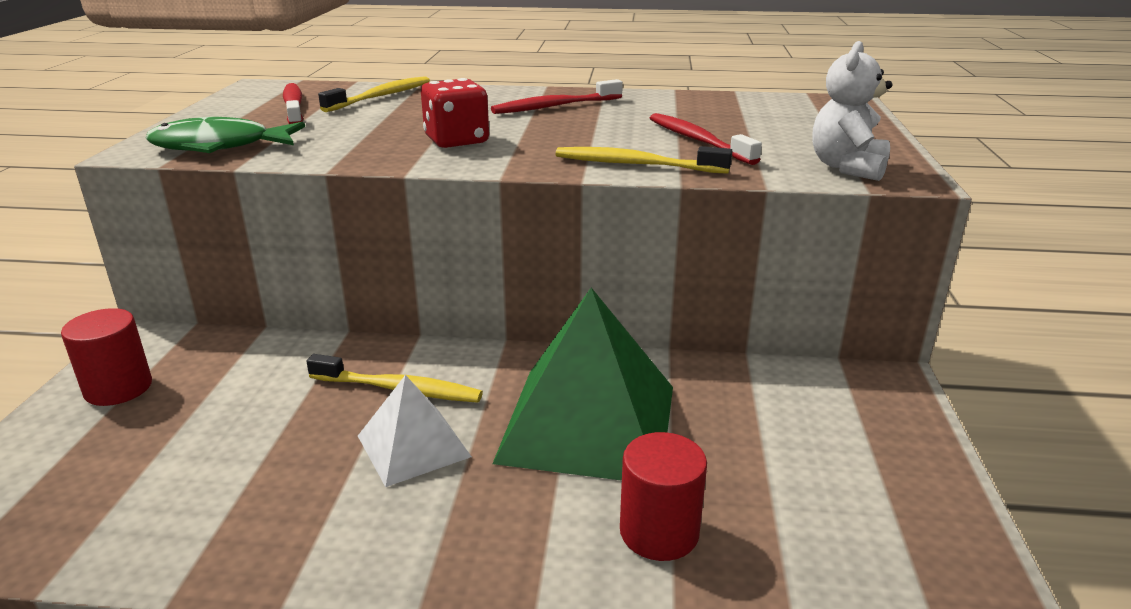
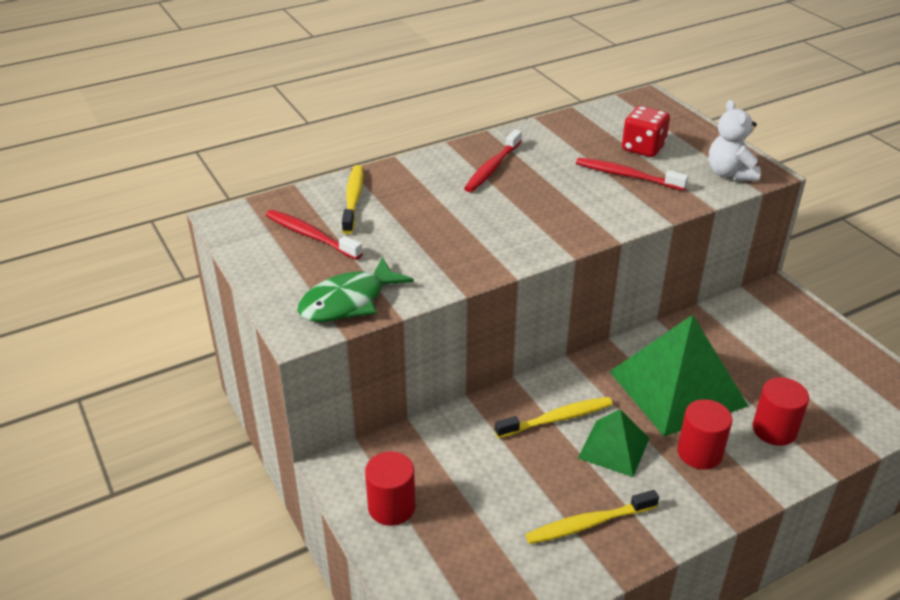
camera: 35 degrees left, 10 degrees up
(413, 446) = (614, 448): white pyramid -> green pyramid
(456, 141) = (492, 231): red dice -> red dice (643, 148)
(509, 505) = (699, 453): none -> red cylinder
(636, 164) = (627, 214): yellow toothbrush -> yellow toothbrush (588, 524)

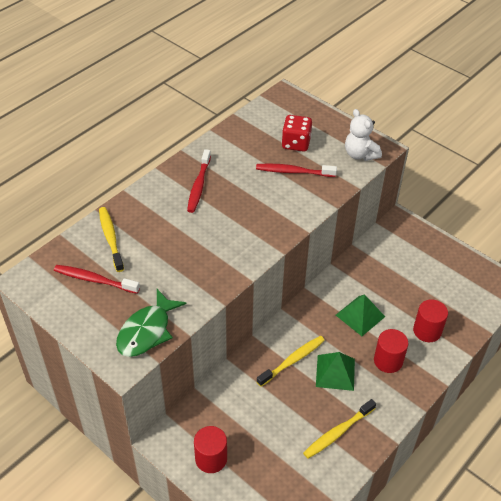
camera: 20 degrees left, 10 degrees up
(677, 388) = (360, 315): green pyramid -> green pyramid, size x0.54

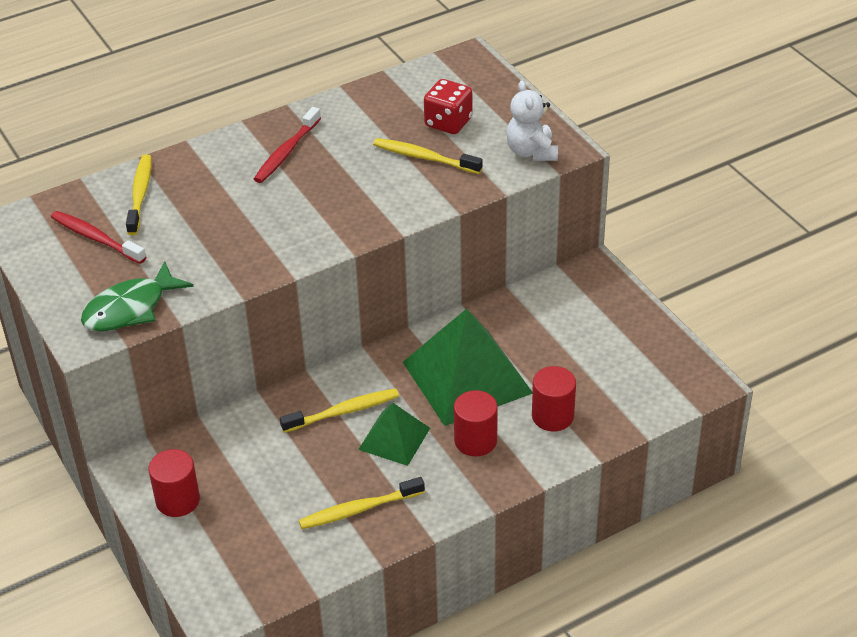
camera: 20 degrees right, 5 degrees down
(293, 172) = (424, 158): red toothbrush -> yellow toothbrush
(360, 315) = (467, 377): green pyramid -> green pyramid, size x1.86

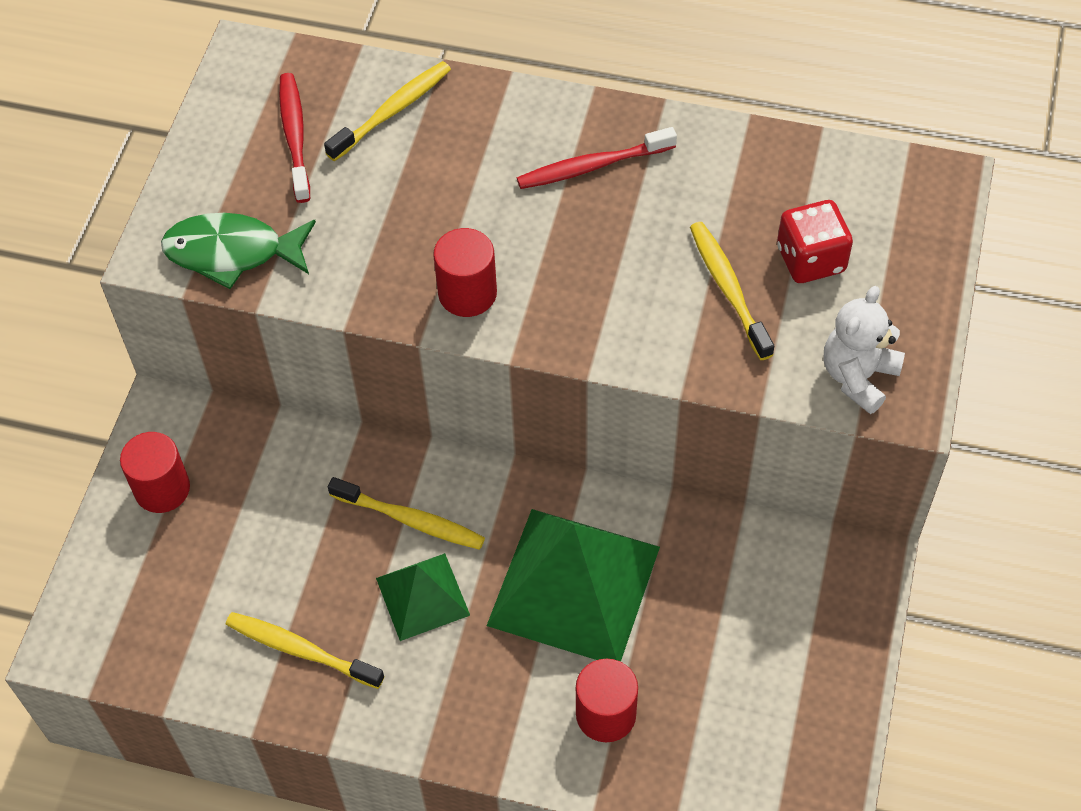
camera: 45 degrees right, 15 degrees up
(475, 441) = (496, 672): red cylinder -> red cylinder (467, 293)

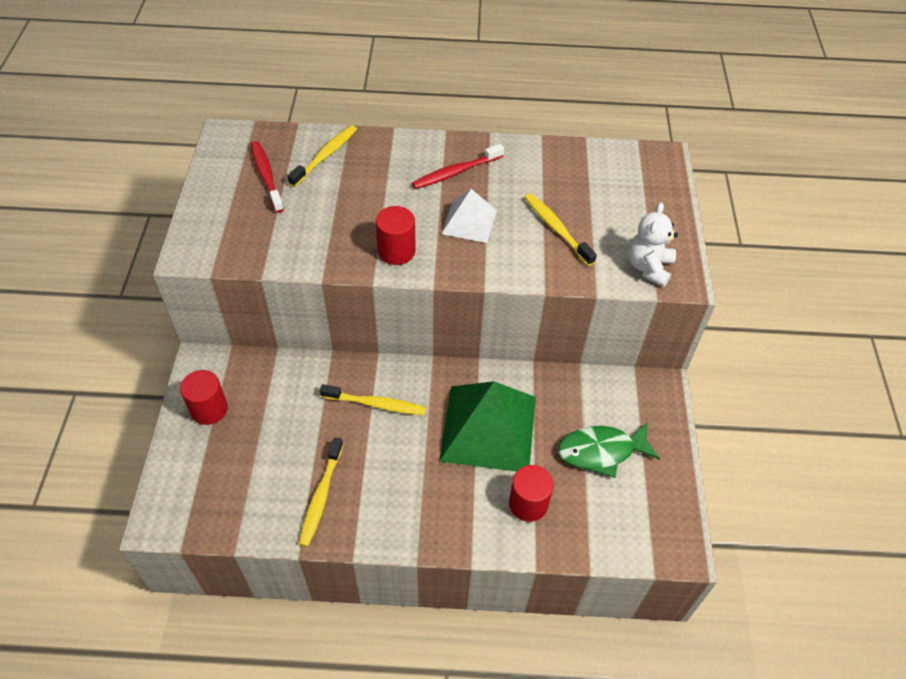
camera: 15 degrees left, 5 degrees down
(232, 252) = (239, 246): green fish -> green fish (601, 451)
(301, 650) = (321, 496): yellow toothbrush -> yellow toothbrush turned 90 degrees counterclockwise
(422, 596) = (394, 449): green pyramid -> none
(592, 257) = (469, 222): none -> white pyramid
(810, 259) = (600, 207): red dice -> none

